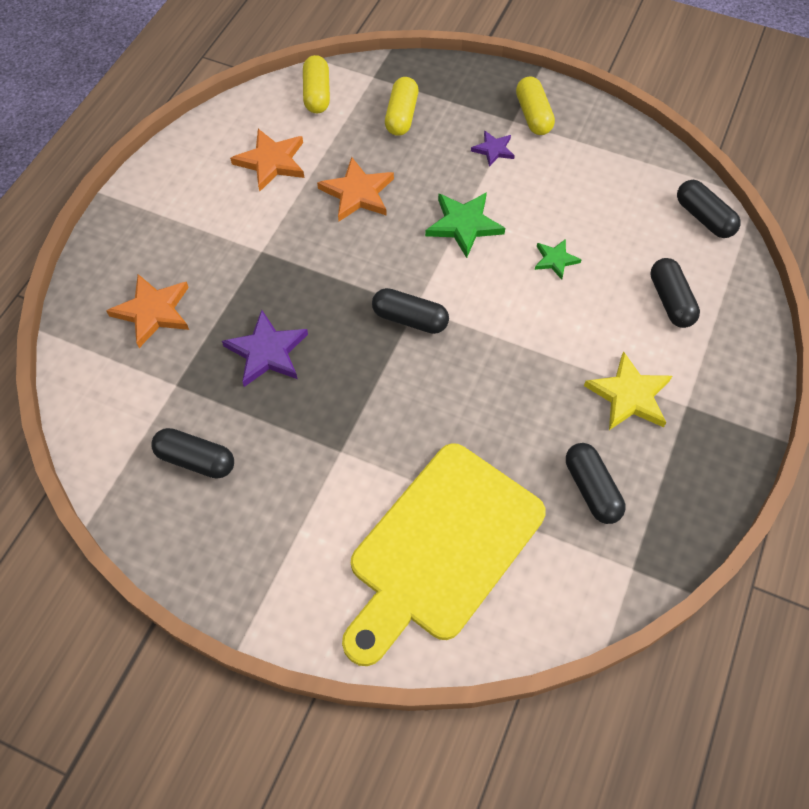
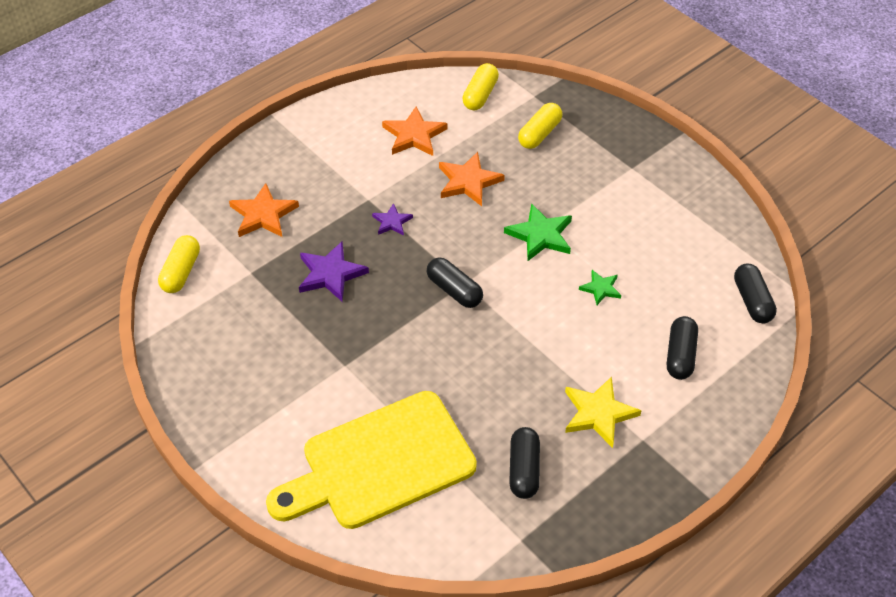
camera: 25 degrees right, 10 degrees down
(196, 460) = (236, 330): black capsule -> none
(493, 150) = (600, 185): purple star -> purple star (392, 222)
(533, 115) = (652, 169): yellow capsule -> yellow capsule (181, 272)

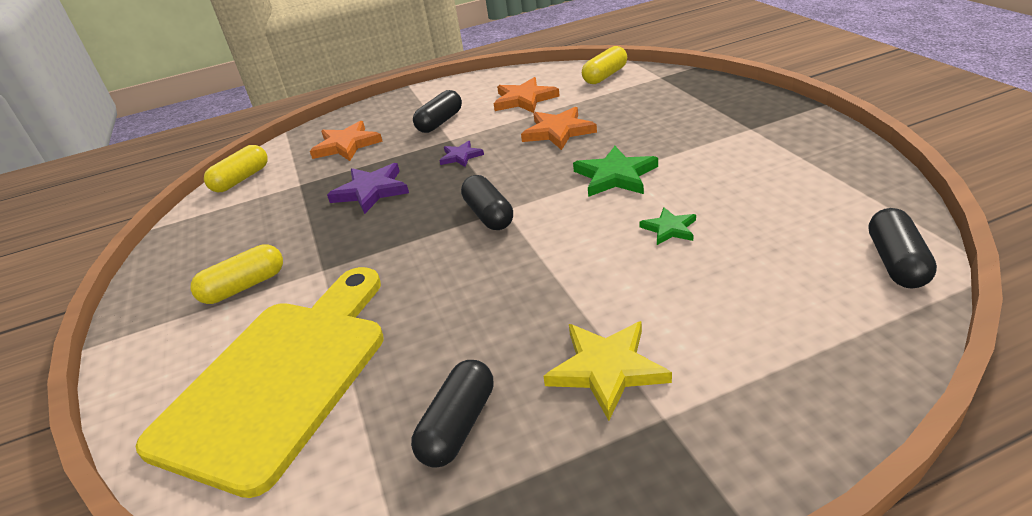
camera: 25 degrees right, 15 degrees down
(380, 463) = (280, 379): yellow cutting board -> yellow cutting board turned 120 degrees clockwise
(539, 134) = (653, 101): yellow capsule -> yellow capsule (244, 287)
(680, 355) = (762, 313): black capsule -> black capsule (440, 122)

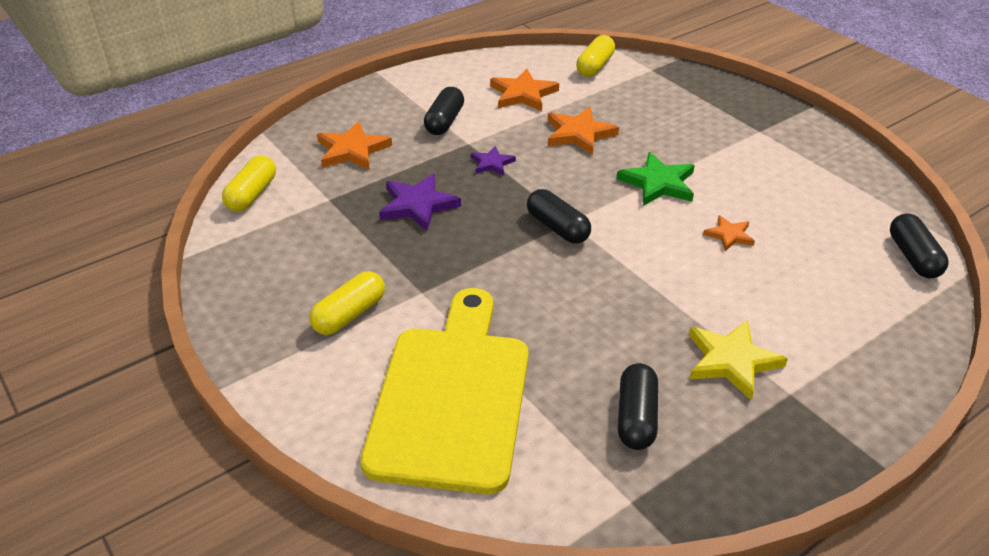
camera: 20 degrees left, 5 degrees up
(669, 229) = (729, 235): green star -> orange star

